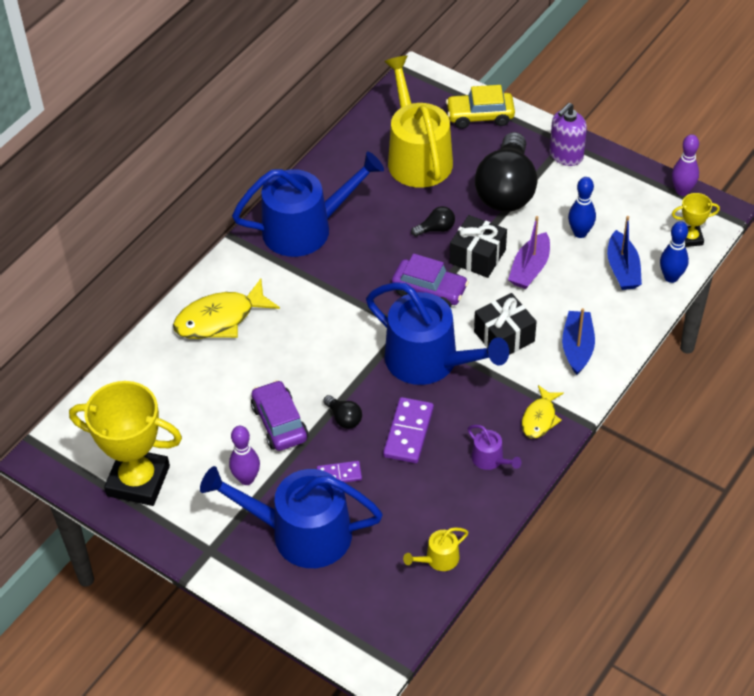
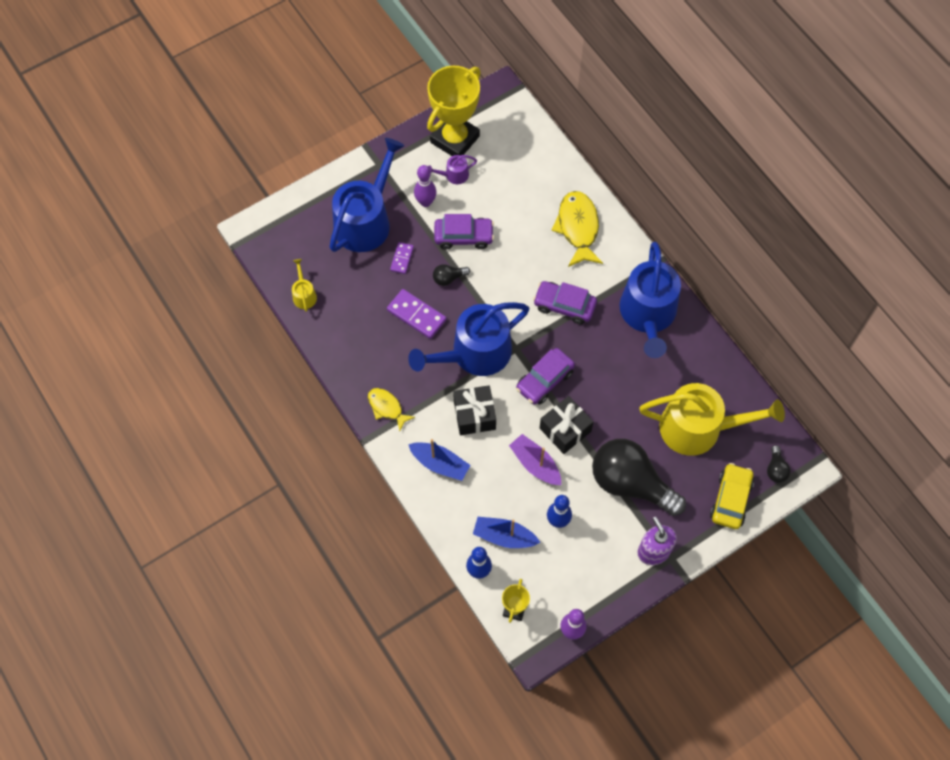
camera: 110 degrees right, 15 degrees up
(329, 301) = (564, 306): none -> purple car
(436, 229) = (608, 410): black light bulb -> black light bulb (776, 469)
(490, 459) = (367, 359): purple watering can -> purple watering can (454, 175)

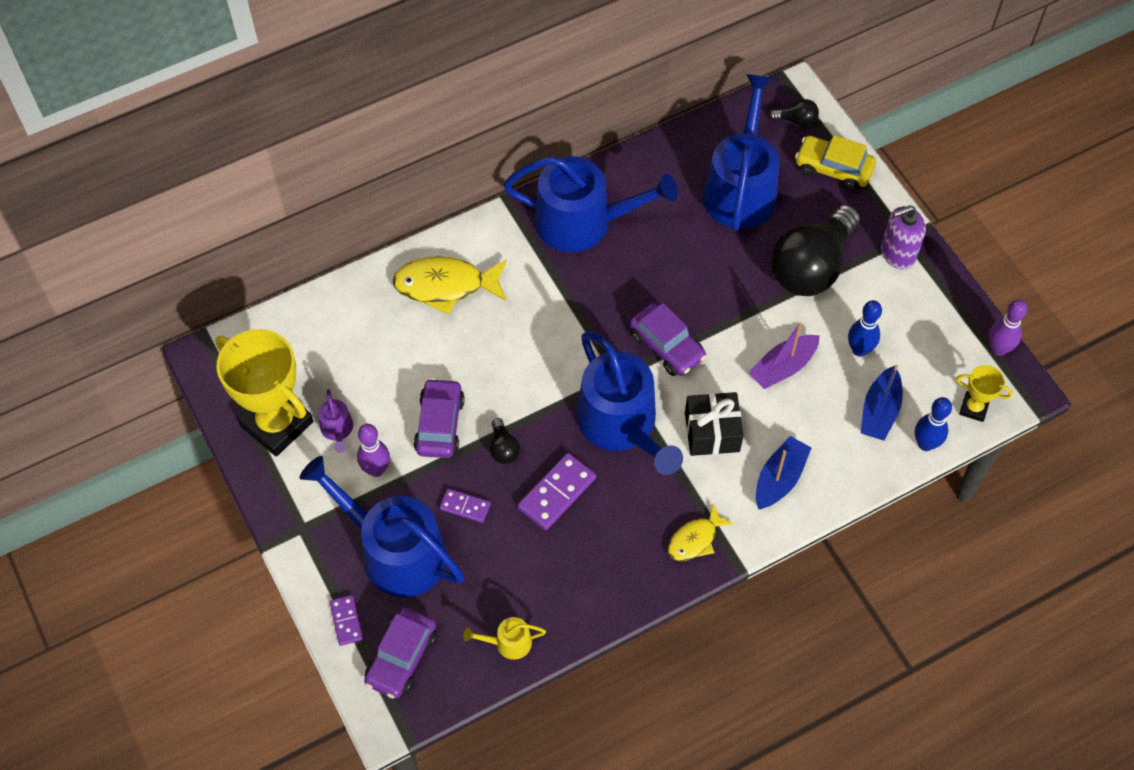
camera: 85 degrees left, 5 degrees down
(315, 198) = (346, 621): none -> purple domino
(564, 306) = (561, 313): purple car -> purple car (401, 658)
(565, 430) = (737, 330): black gift -> none
(698, 428) = (741, 188): yellow watering can -> blue watering can

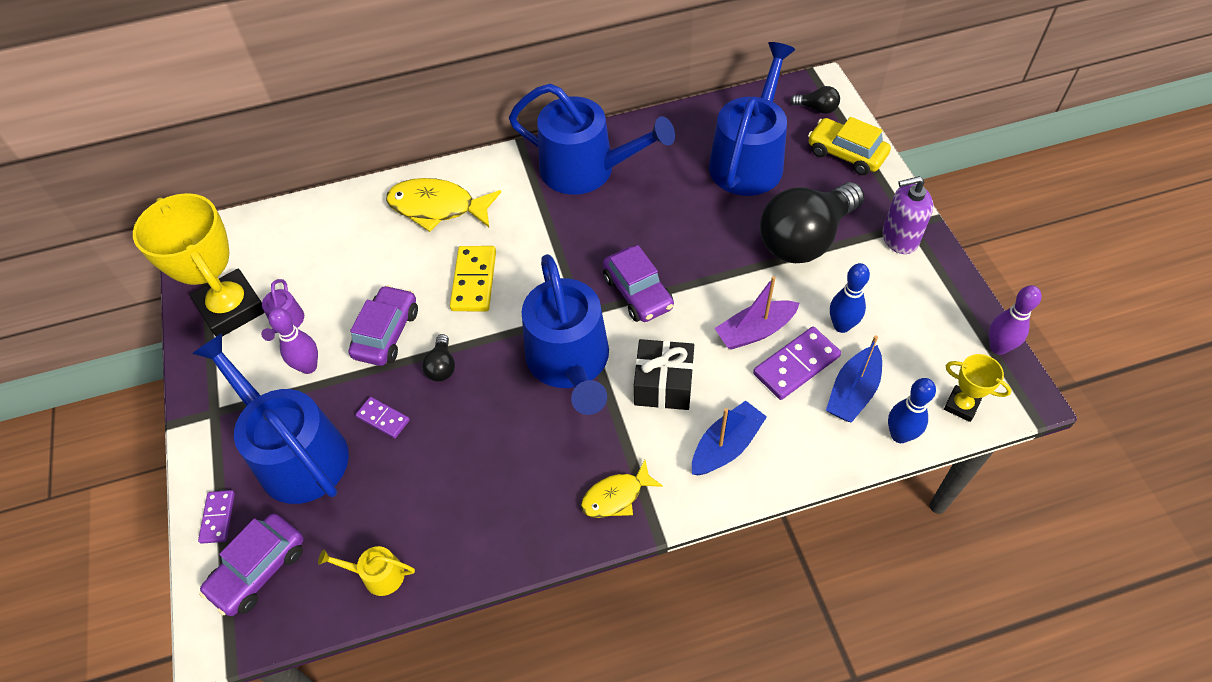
camera: 15 degrees right, 5 degrees down
(507, 358) = (474, 281): none -> yellow domino
(556, 493) = (482, 420): purple domino -> purple domino (796, 365)

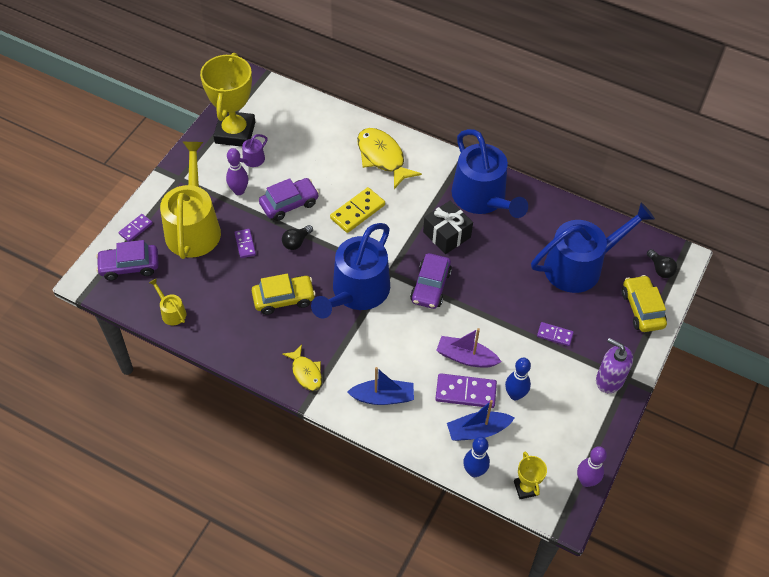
camera: 40 degrees right, 0 degrees up
(295, 452) = (193, 227): blue watering can -> yellow watering can
(498, 439) = (284, 299): none -> yellow car
(616, 496) = (306, 372): yellow fish -> yellow fish turned 135 degrees counterclockwise
(663, 384) = (388, 342): black gift -> black gift (447, 234)
(805, 239) = (555, 335): black light bulb -> purple domino

